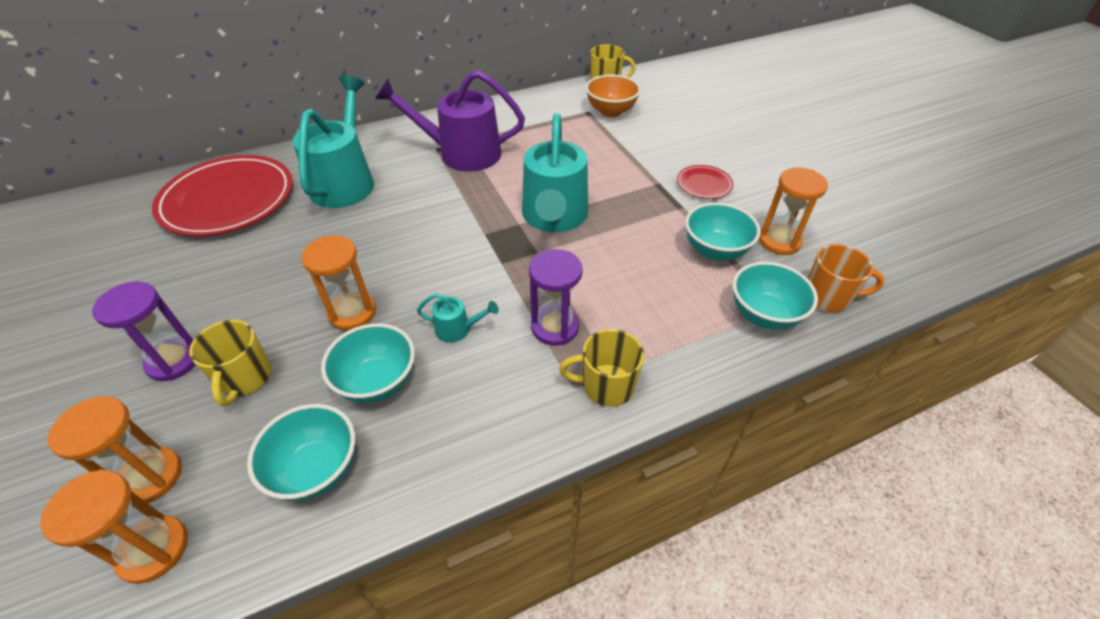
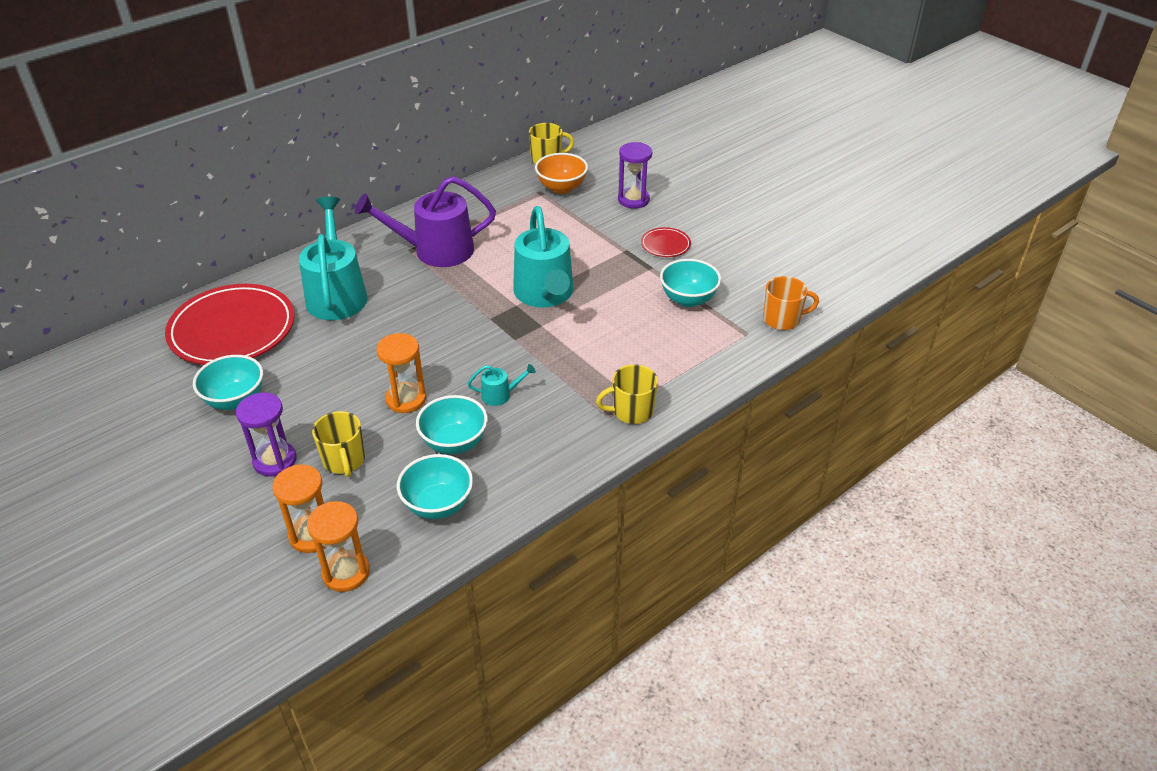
camera: 15 degrees left, 5 degrees down
(555, 327) = (578, 379): purple hourglass -> purple hourglass (633, 200)
(763, 315) = (736, 341): turquoise bowl -> turquoise bowl (235, 400)
(779, 241) = (738, 283): orange hourglass -> none

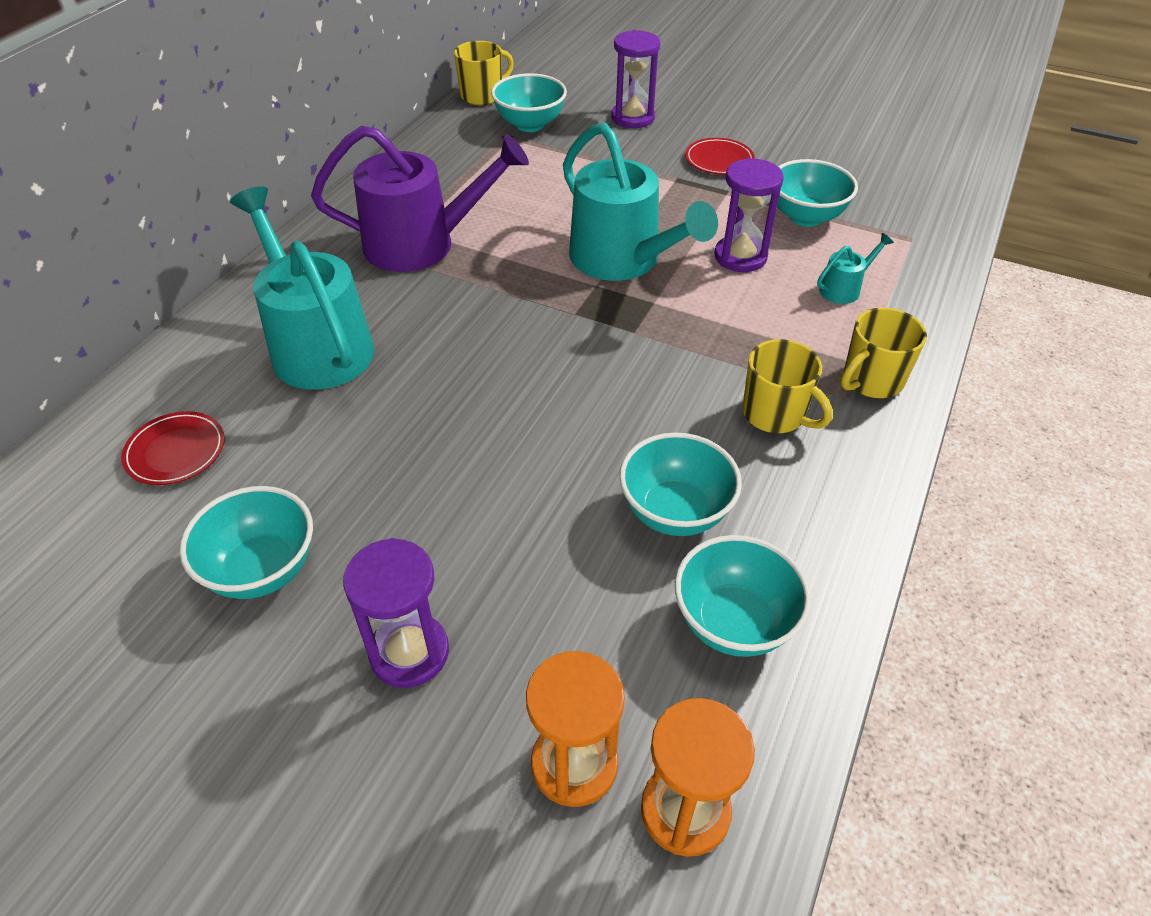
camera: 25 degrees left, 5 degrees up
(232, 329) = (176, 451): red plate -> red plate, size x0.44
(344, 461) = (528, 606): yellow mug -> yellow mug (775, 414)
(406, 399) = (548, 470): orange hourglass -> none
(435, 251) = (422, 244): purple watering can -> purple watering can turned 150 degrees counterclockwise
(500, 395) = (680, 416): turquoise watering can -> turquoise watering can (844, 289)
(561, 188) = (530, 124): orange bowl -> turquoise bowl
(620, 313) = (740, 257): none -> purple hourglass
(782, 319) = (934, 210): orange mug -> none

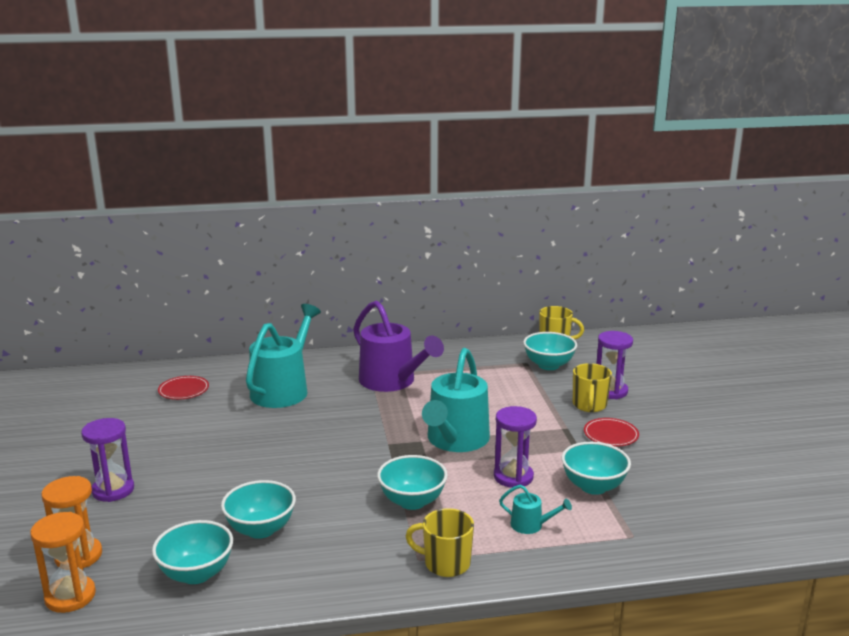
camera: 55 degrees right, 25 degrees down
(262, 570) = (133, 438): turquoise bowl -> turquoise bowl (412, 501)
(775, 414) = (373, 537): yellow mug -> yellow mug (589, 405)

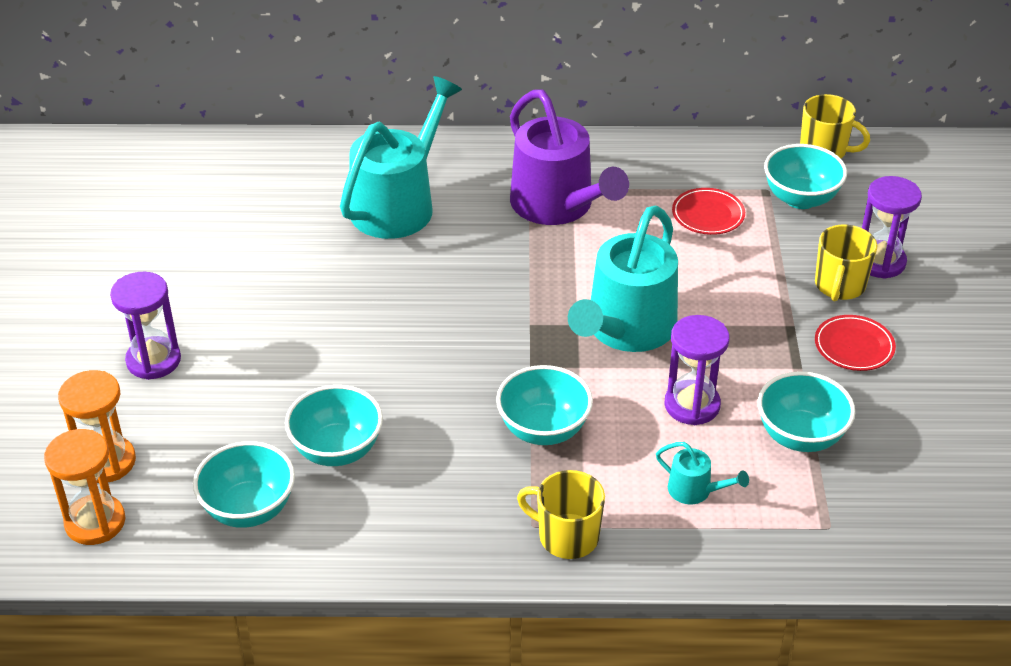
camera: 10 degrees right, 20 degrees up
(183, 390) = (259, 190): red plate -> red plate (708, 215)

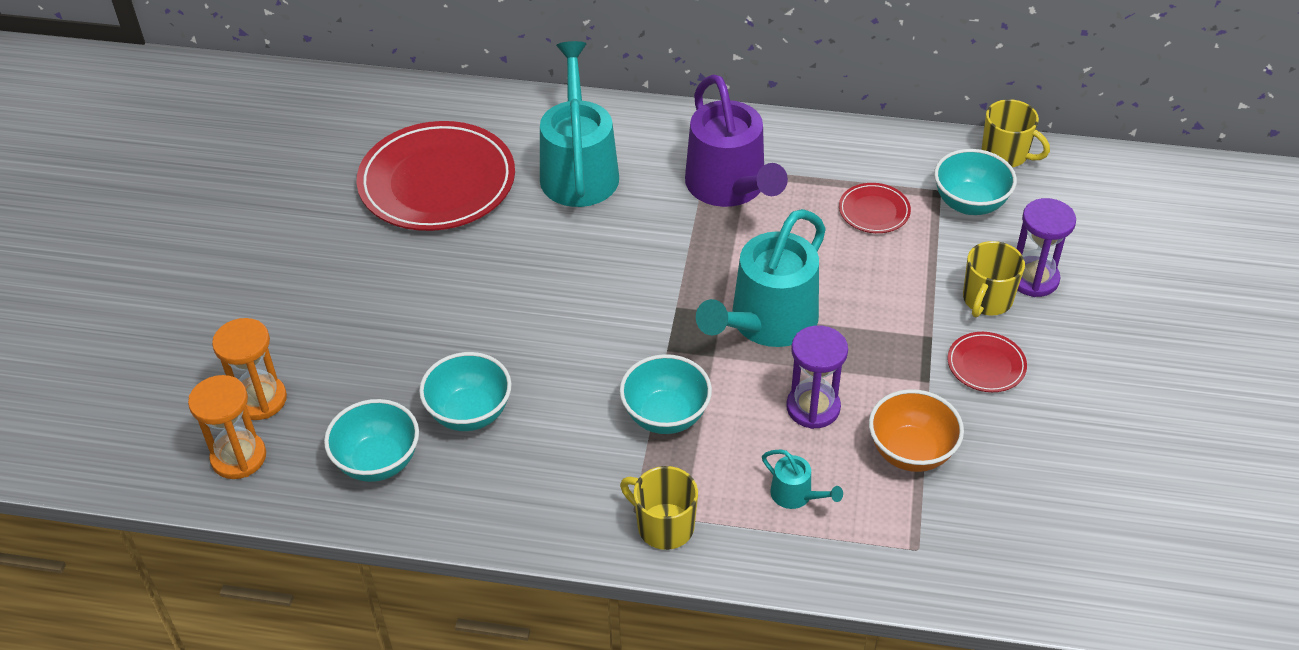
camera: 10 degrees right, 5 degrees up
(153, 360) = (321, 304): purple hourglass -> none
(252, 230) = (437, 182): none -> red plate
(399, 204) = (578, 170): turquoise watering can -> turquoise watering can turned 45 degrees counterclockwise
(800, 436) = (911, 452): turquoise bowl -> orange bowl

